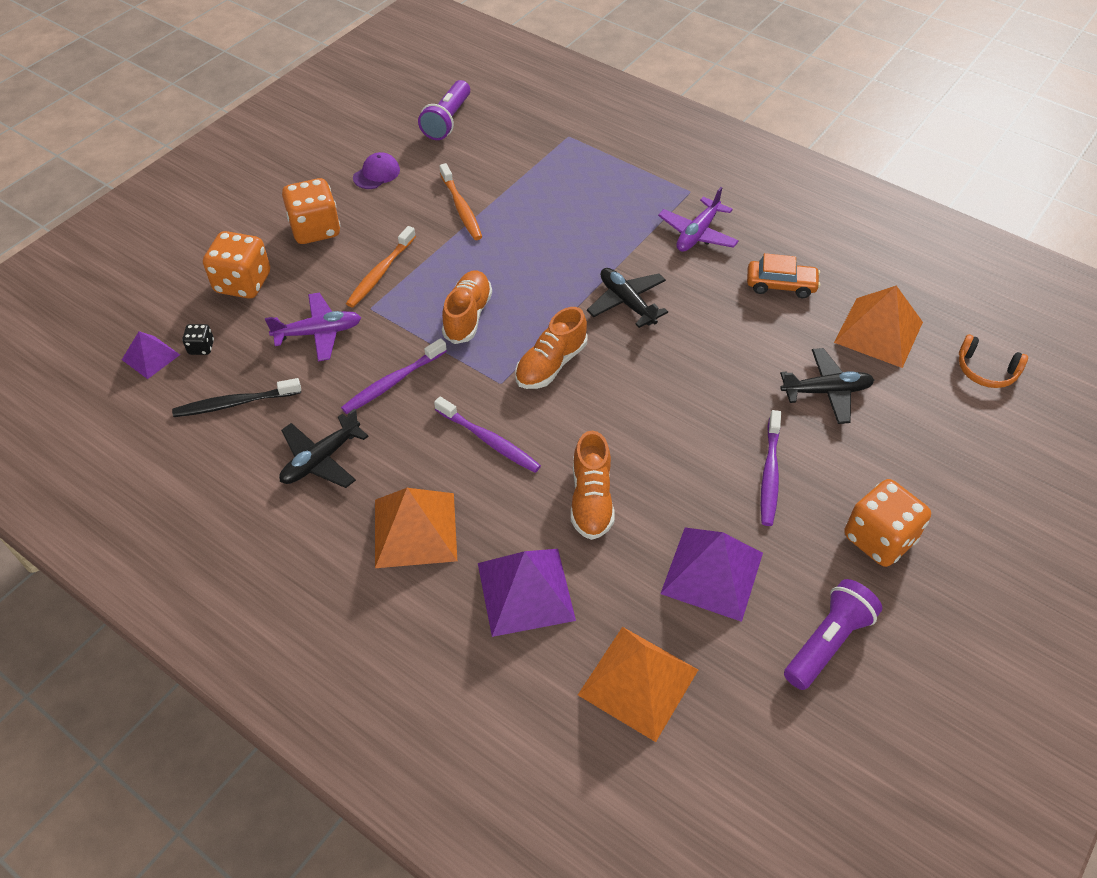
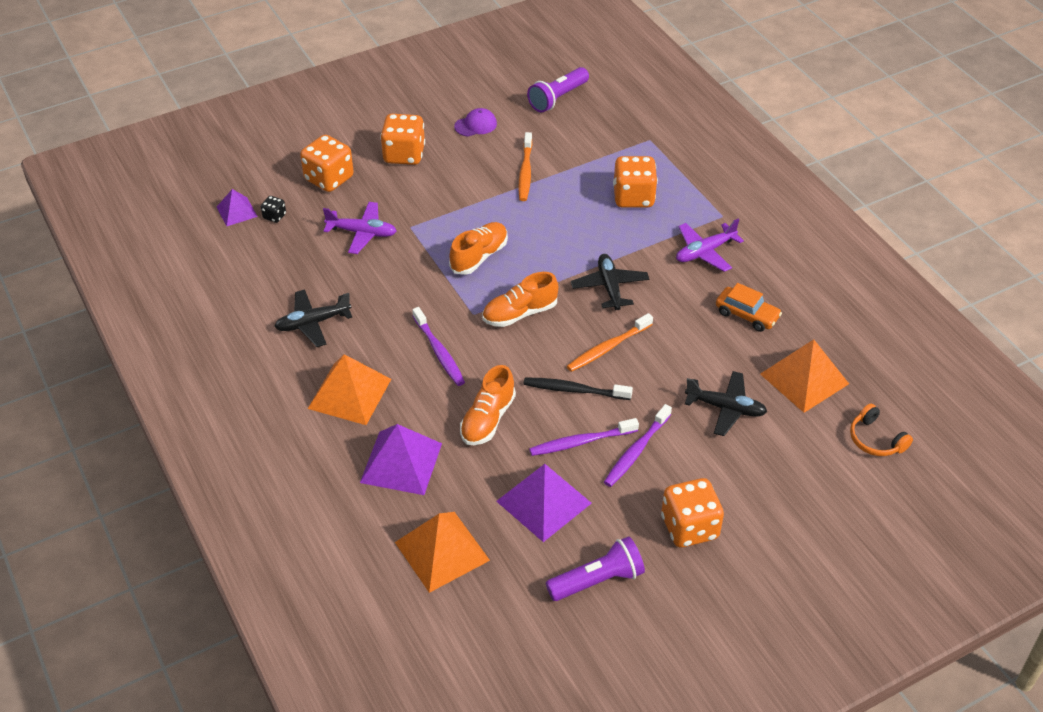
camera: 25 degrees right, 5 degrees down
(235, 403) = (276, 263): black toothbrush -> black toothbrush (574, 390)
(380, 273) = (433, 203): orange toothbrush -> orange toothbrush (607, 348)
(393, 382) = (394, 286): purple toothbrush -> purple toothbrush (581, 442)
(590, 200) = (633, 197): none -> orange dice

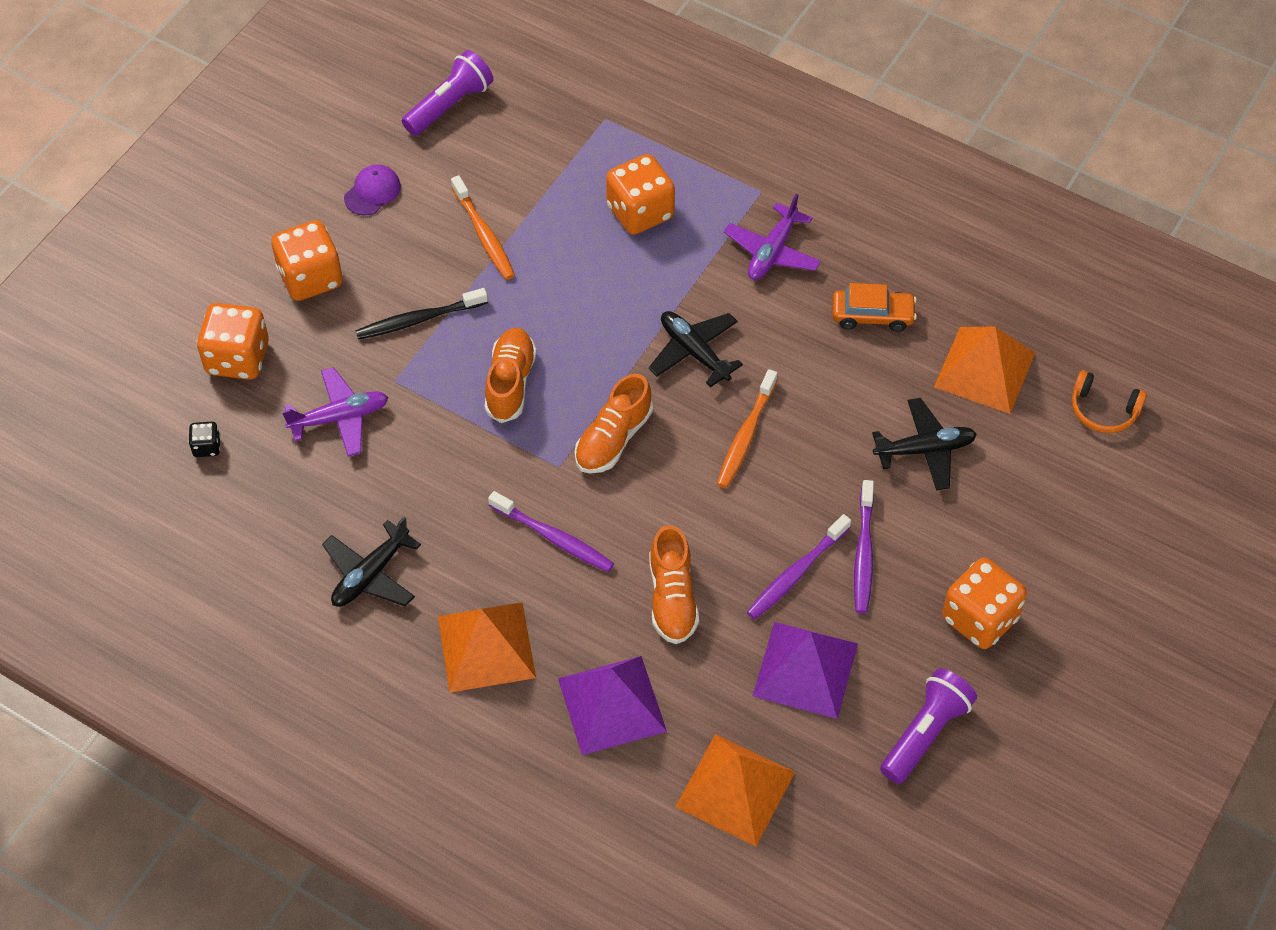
camera: 30 degrees left, 10 degrees up
(237, 211) = (150, 463): purple pyramid -> none
(557, 98) = (450, 105): purple flashlight -> purple flashlight turned 150 degrees counterclockwise
(574, 390) = (744, 510): black toothbrush -> black toothbrush (418, 319)

